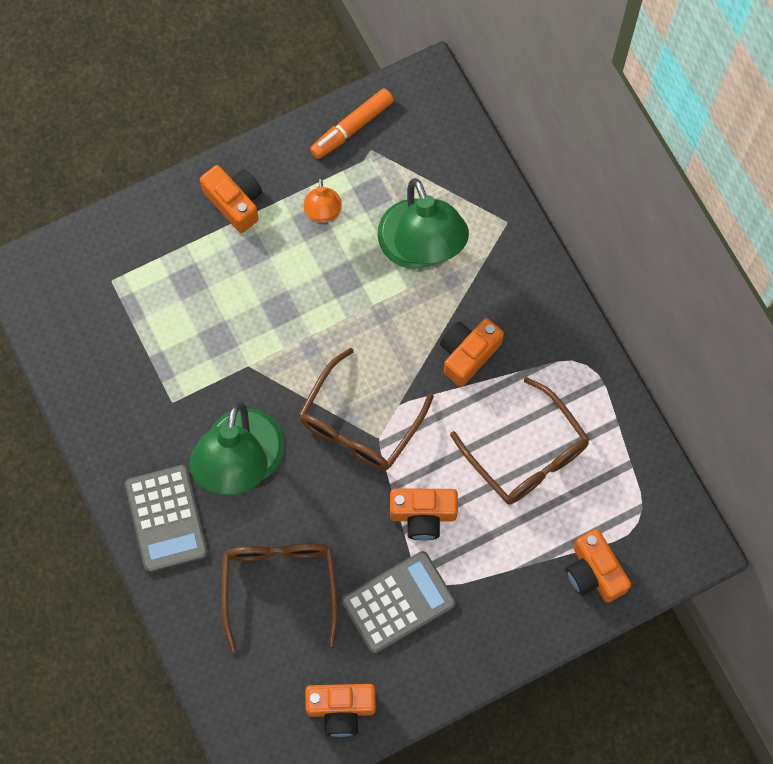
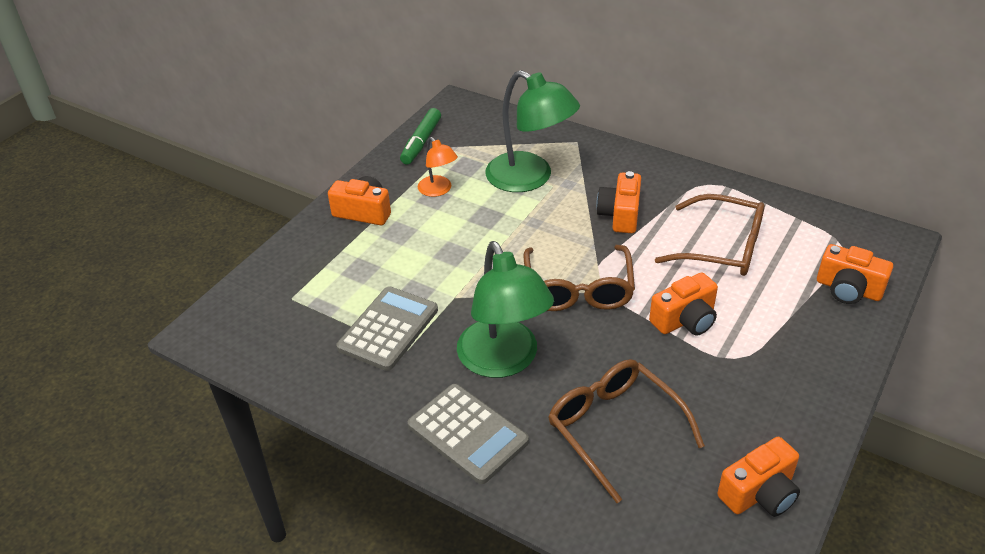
camera: 30 degrees left, 30 degrees down
(352, 128) = (421, 142): orange marker -> green marker
(398, 602) = (726, 386): grey calculator -> grey calculator (388, 329)

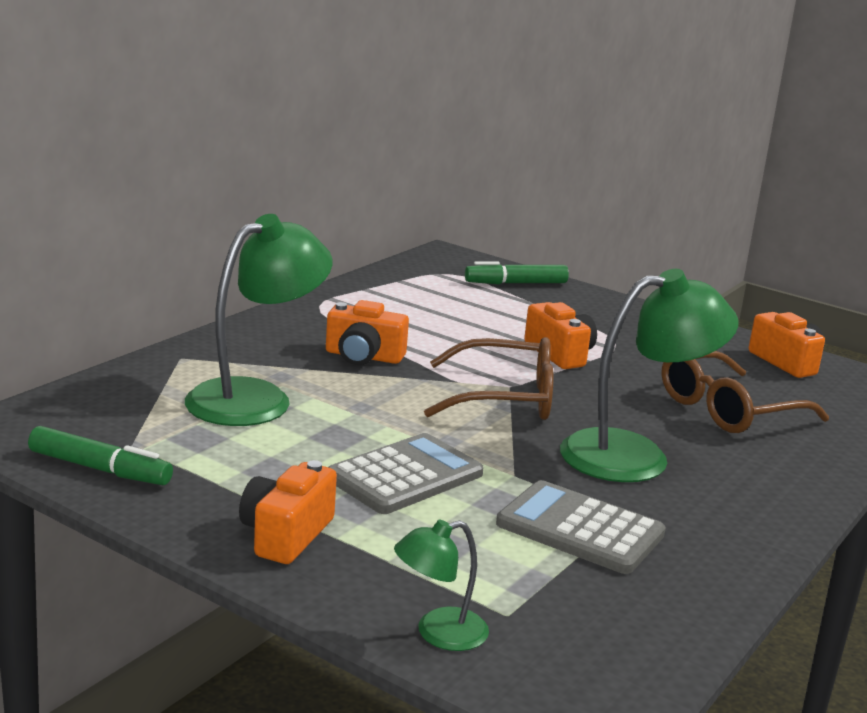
camera: 90 degrees left, 20 degrees down
(273, 273) = (438, 633): none -> green lamp
(438, 190) = (253, 466): orange lamp -> none
(467, 433) = (760, 489): grey calculator -> grey calculator (405, 476)
(722, 247) = (440, 319): brown glasses -> none
(848, 289) = (516, 283): orange camera -> green marker

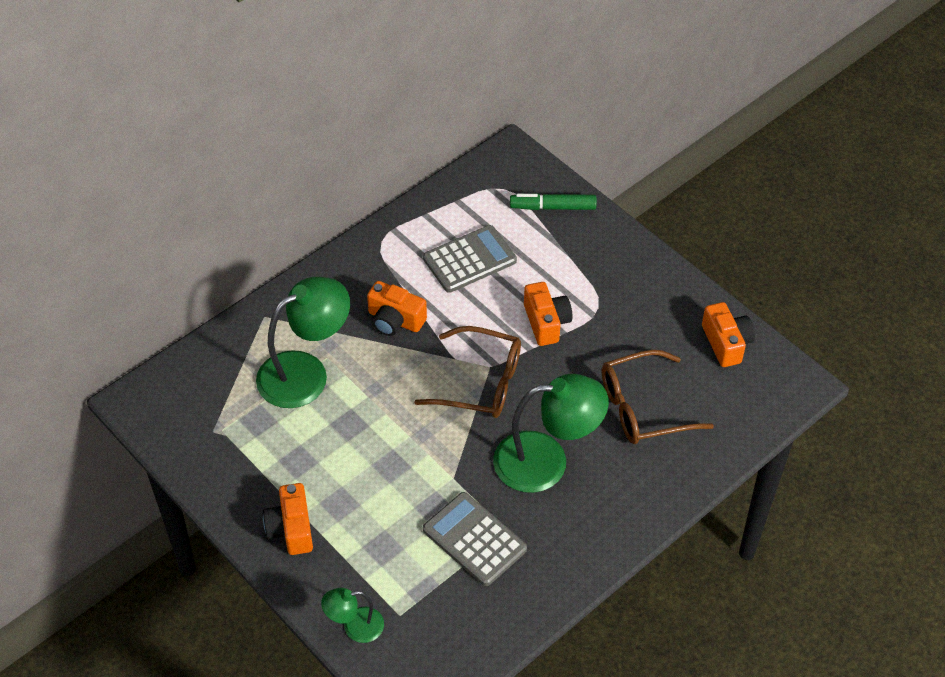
camera: 15 degrees right, 30 degrees up
(100, 469) = (192, 451): green marker -> none
(286, 535) = (291, 529): orange camera -> orange camera turned 45 degrees counterclockwise
(405, 476) = (381, 473): grey calculator -> grey calculator (469, 260)

